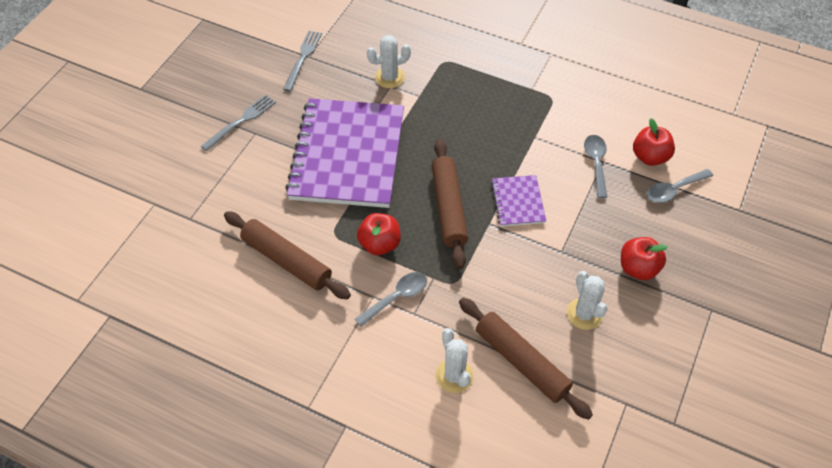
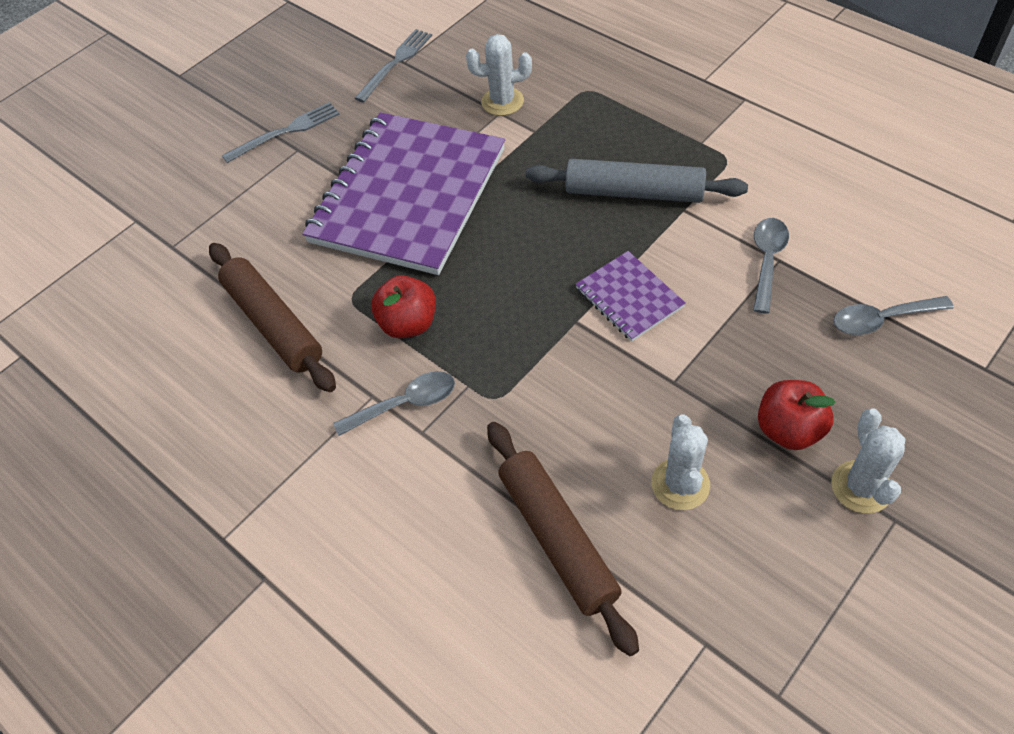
camera: 20 degrees right, 0 degrees up
(448, 208) = (524, 289): brown rolling pin -> none
(454, 376) = (448, 538): white cactus -> white cactus (861, 487)
(499, 130) = (634, 192): none -> grey rolling pin
(518, 202) = (629, 298): purple notebook -> purple notebook turned 45 degrees counterclockwise
(650, 157) = (856, 264): red apple -> none

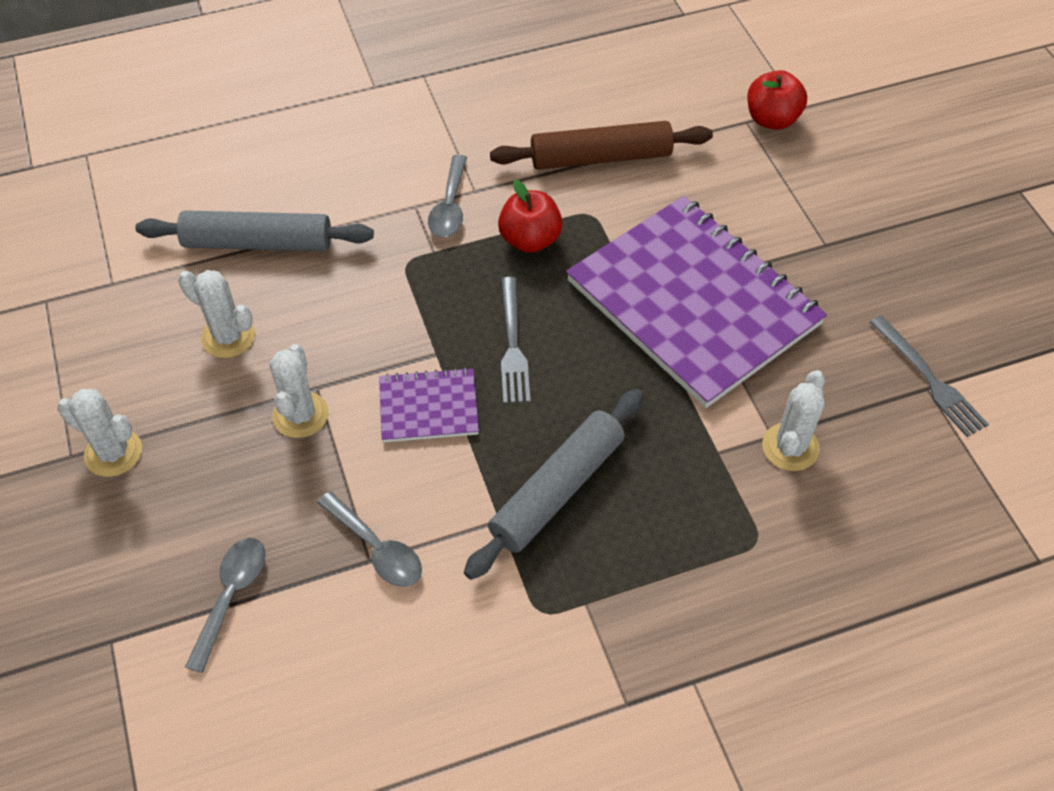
camera: 115 degrees right, 0 degrees up
(286, 132) = (861, 244): grey fork -> grey fork (512, 345)
(557, 538) = (258, 243): brown rolling pin -> grey rolling pin
(707, 375) = (300, 415): none -> white cactus
(788, 430) = (202, 438): red apple -> red apple (772, 119)

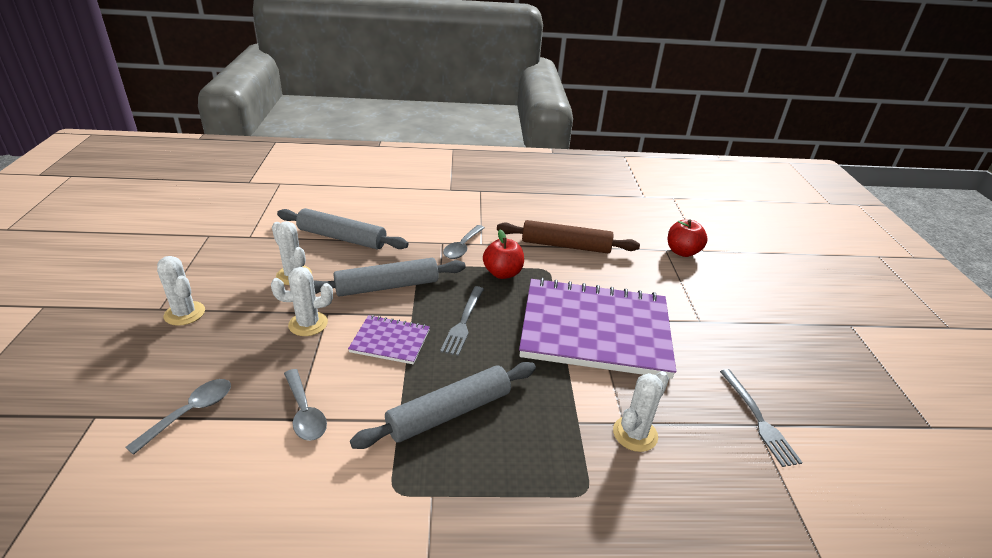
camera: 15 degrees right, 20 degrees down
(300, 415) = (308, 324): white cactus -> white cactus turned 60 degrees clockwise
(376, 315) = (387, 286): none -> grey rolling pin
(693, 303) = (595, 330): purple notebook -> purple notebook turned 60 degrees counterclockwise

